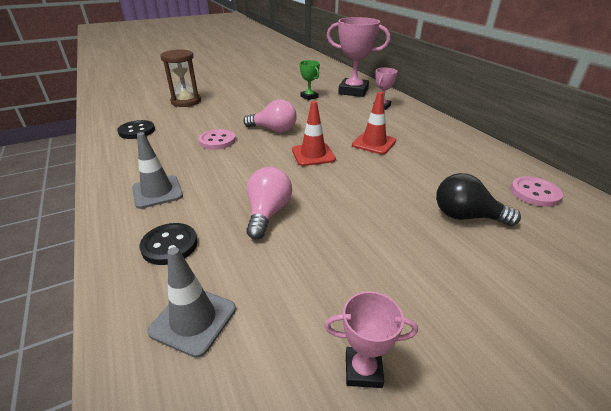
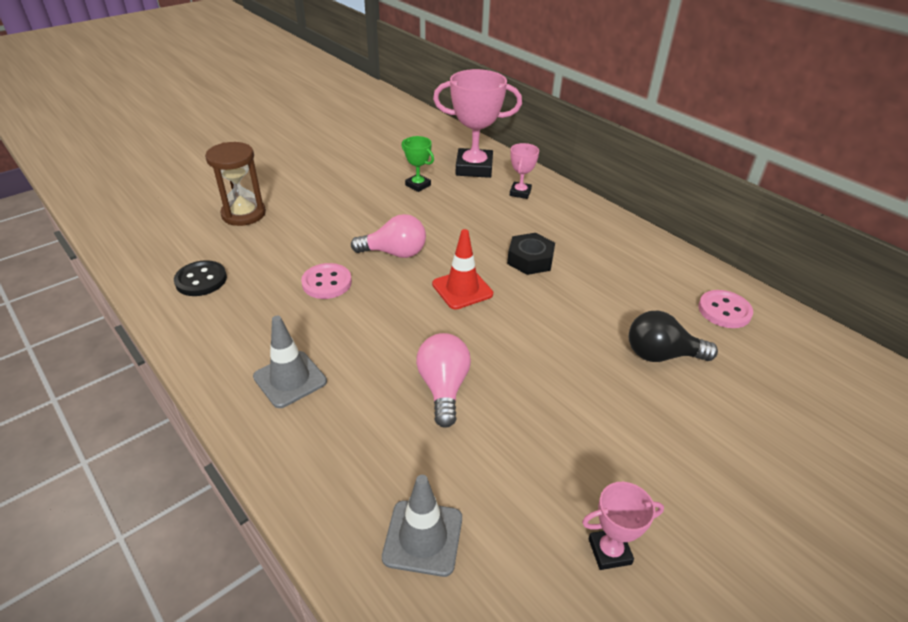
camera: 15 degrees left, 5 degrees up
(169, 245) = (348, 453): black button -> none
(374, 143) = (530, 260): red traffic cone -> black nut

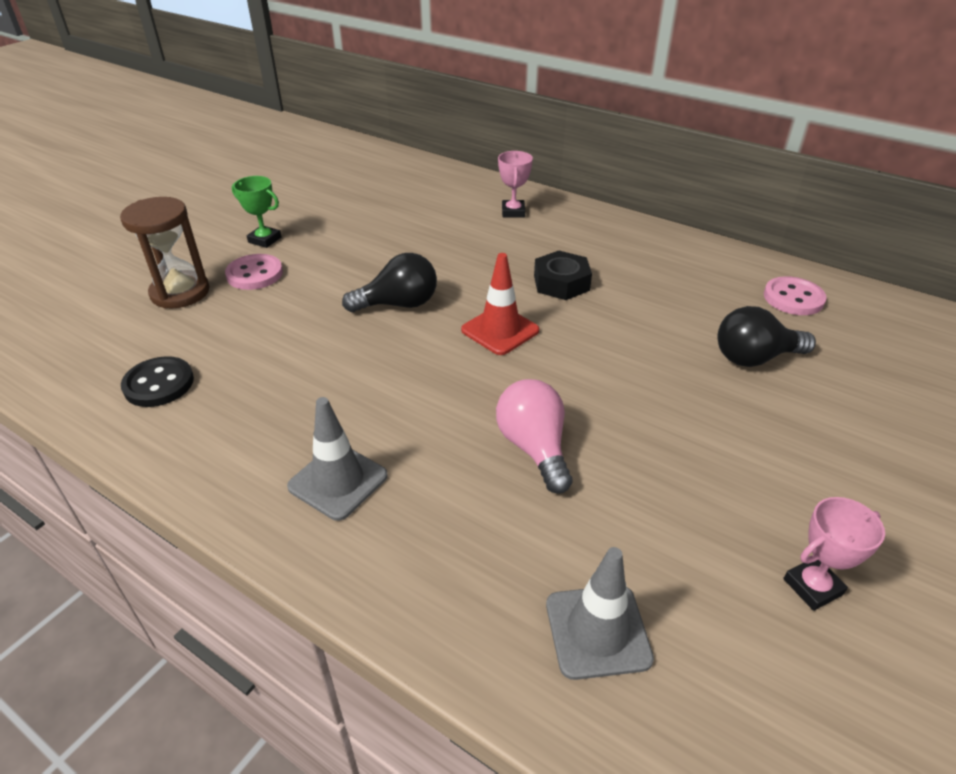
camera: 15 degrees left, 0 degrees up
(327, 283) = (330, 355): pink button -> pink button (255, 274)
(395, 253) = (398, 304): pink light bulb -> black light bulb
(418, 185) = (389, 223): green trophy -> green trophy (265, 240)
(474, 168) = (446, 193): pink trophy -> none

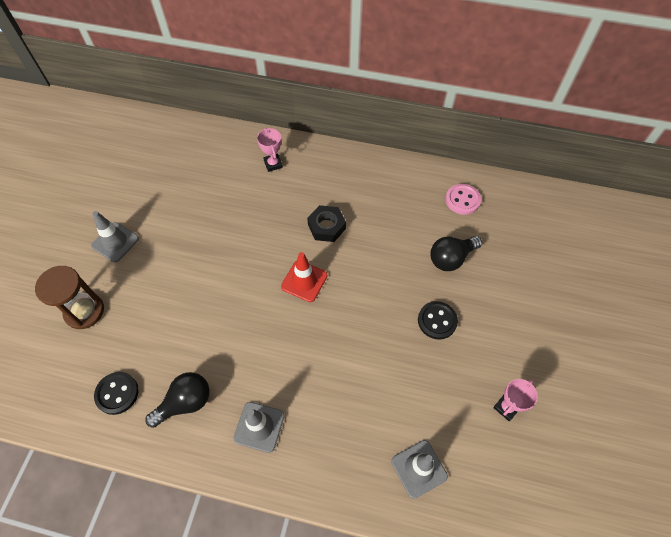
camera: 20 degrees left, 20 degrees up
(255, 274) = (126, 278): pink button -> none
(265, 240) = (115, 242): green trophy -> grey traffic cone
(398, 304) = (234, 277): black light bulb -> black light bulb (185, 402)
(534, 448) = (354, 366): pink light bulb -> none
(705, 427) = (437, 321): none -> black button

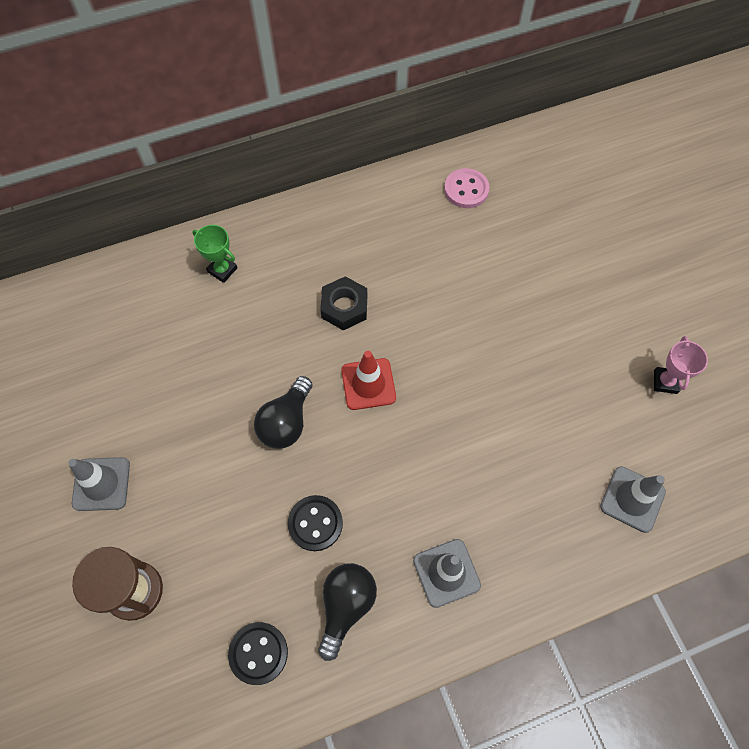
camera: 35 degrees left, 5 degrees up
(273, 164) = (222, 270): pink trophy -> green trophy
(437, 321) = (538, 337): black button -> black button (315, 523)
(451, 258) = (502, 261): black light bulb -> black light bulb (286, 422)

